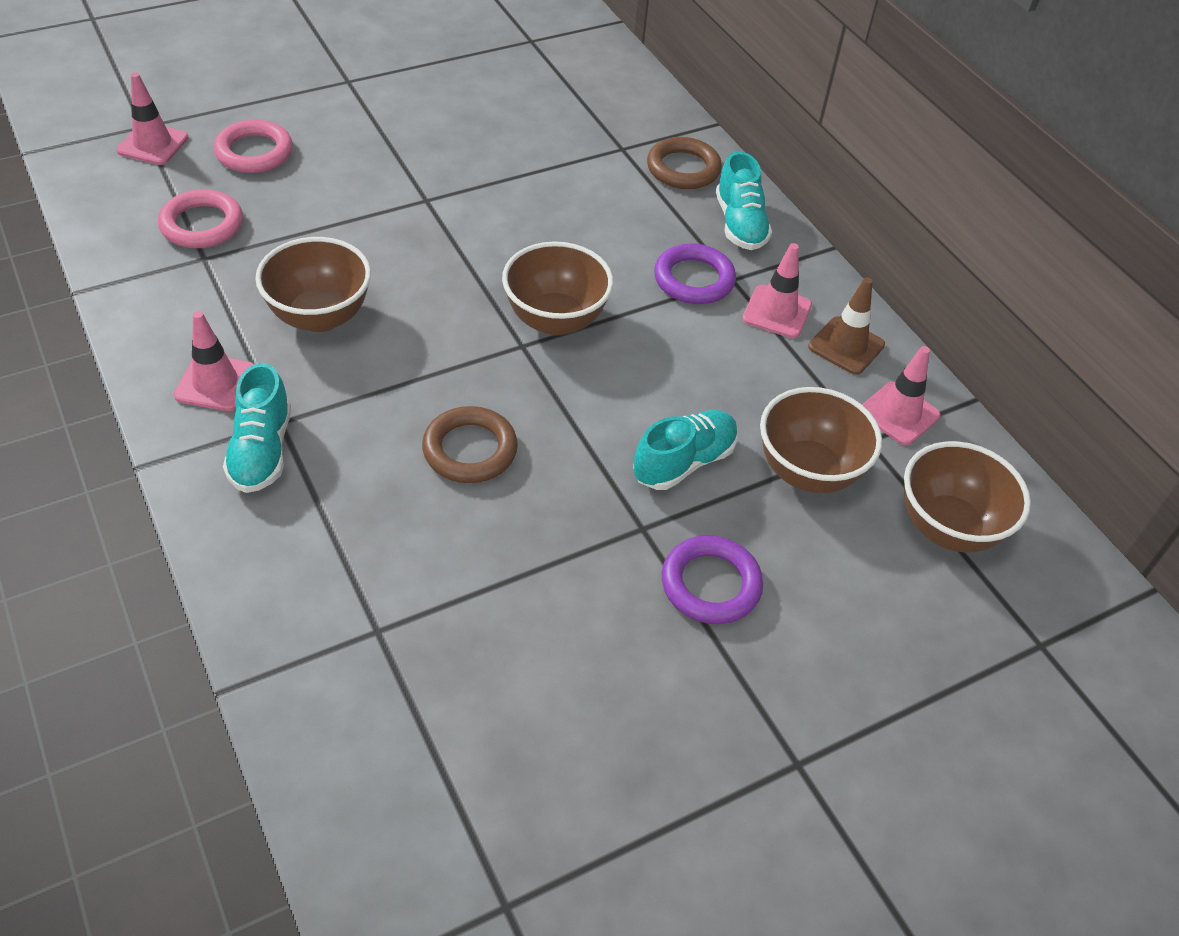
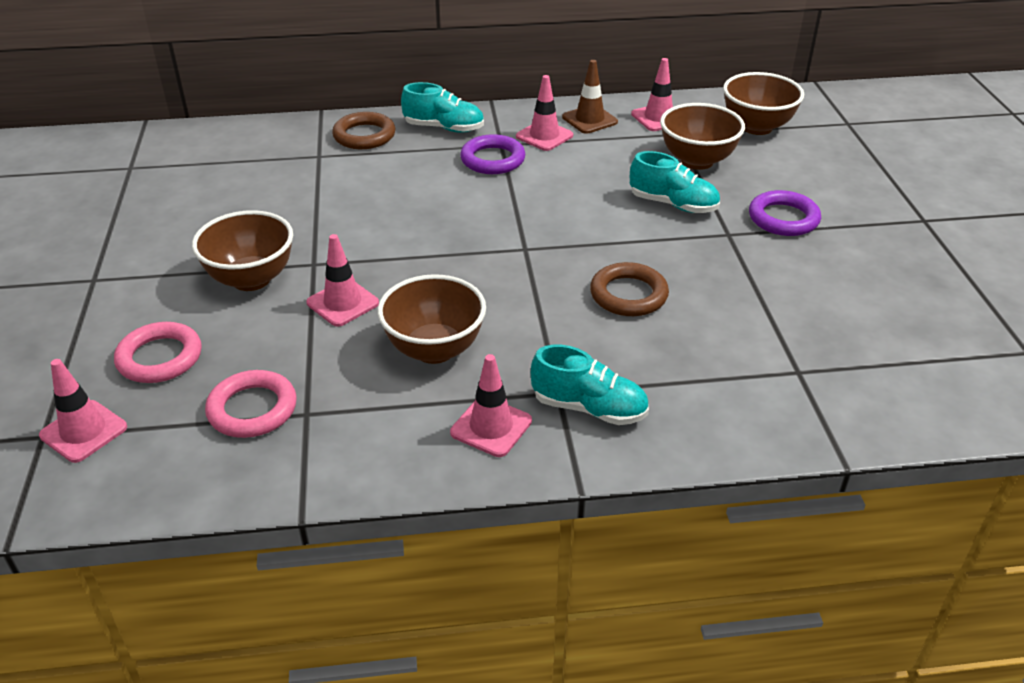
camera: 65 degrees left, 10 degrees down
(371, 236) = (343, 303): none -> pink traffic cone
(555, 320) = (504, 228): brown bowl -> brown bowl (251, 279)
(684, 462) = (673, 204): turquoise shoe -> turquoise shoe turned 135 degrees clockwise

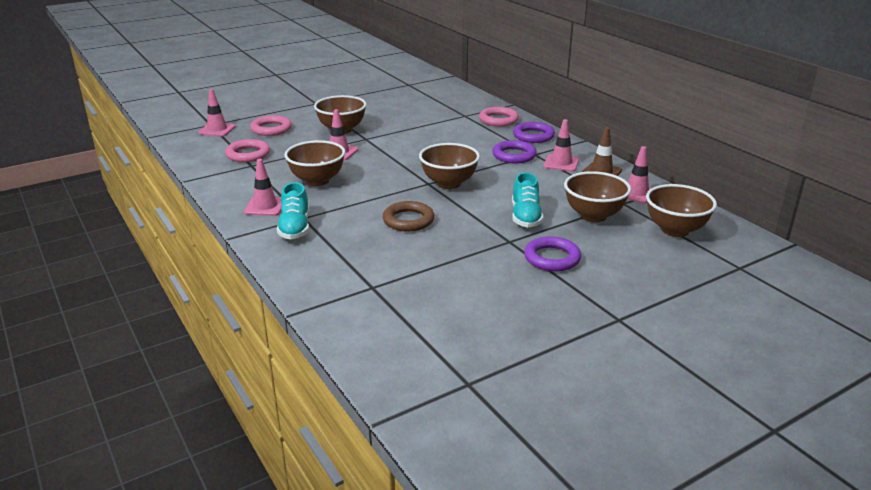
camera: 65 degrees right, 10 degrees down
(364, 136) = (498, 120): brown ring -> pink ring
(444, 128) = (533, 136): turquoise shoe -> purple ring
(539, 232) = (449, 183): none -> brown bowl

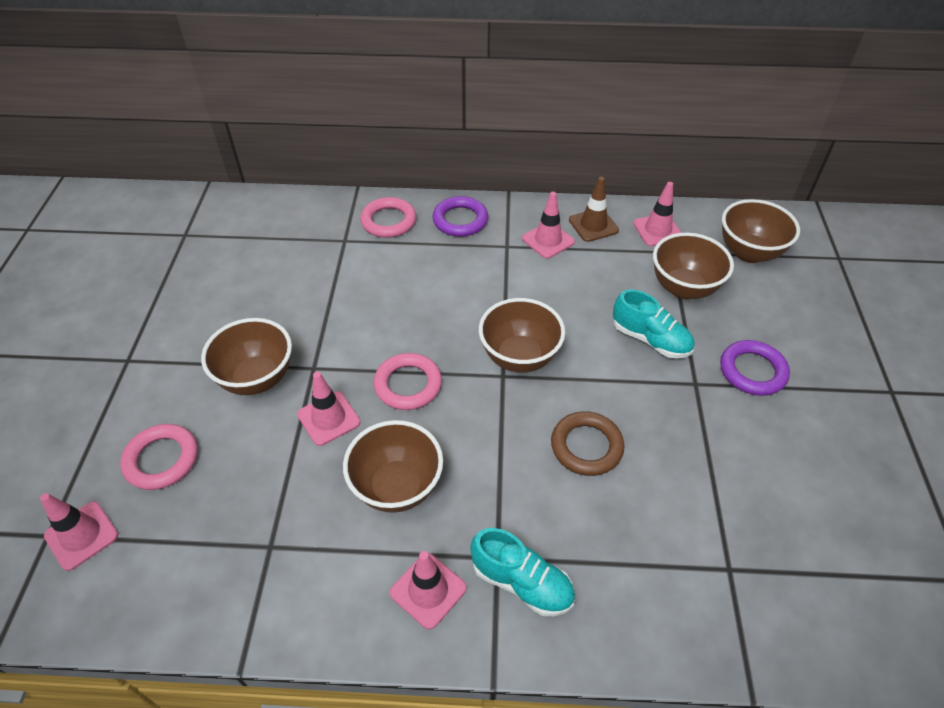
camera: 55 degrees left, 20 degrees up
(248, 154) = (225, 533): pink ring -> pink ring (408, 385)
(514, 155) = (495, 263): purple ring -> none

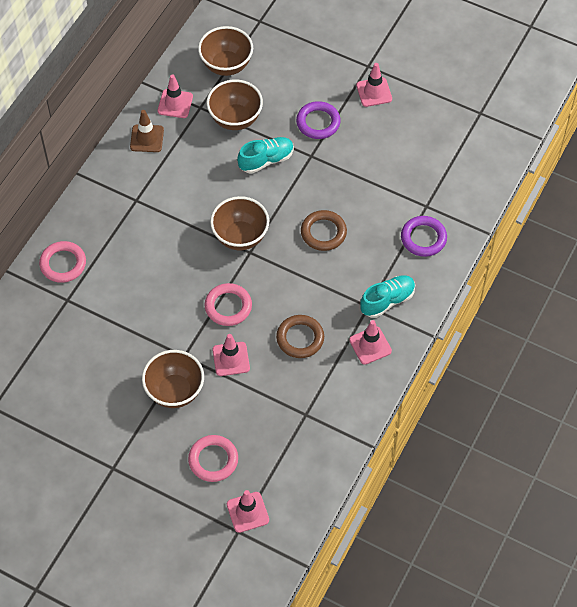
camera: 65 degrees left, 10 degrees up
(397, 487) = (300, 338): brown bowl -> brown ring
(460, 220) = (90, 217): purple ring -> purple ring (423, 238)
(548, 240) = (145, 173): pink traffic cone -> pink traffic cone (374, 92)

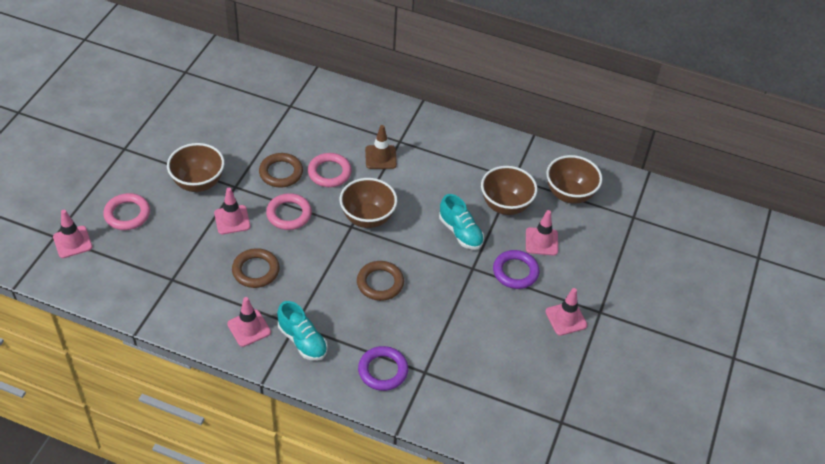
camera: 80 degrees right, 10 degrees down
(63, 264) = (326, 100): pink ring -> pink ring (329, 172)
(147, 138) = (469, 143): brown traffic cone -> brown traffic cone (380, 157)
(169, 312) = (281, 173): none -> brown ring
(175, 104) = (514, 160): pink traffic cone -> pink traffic cone (541, 241)

